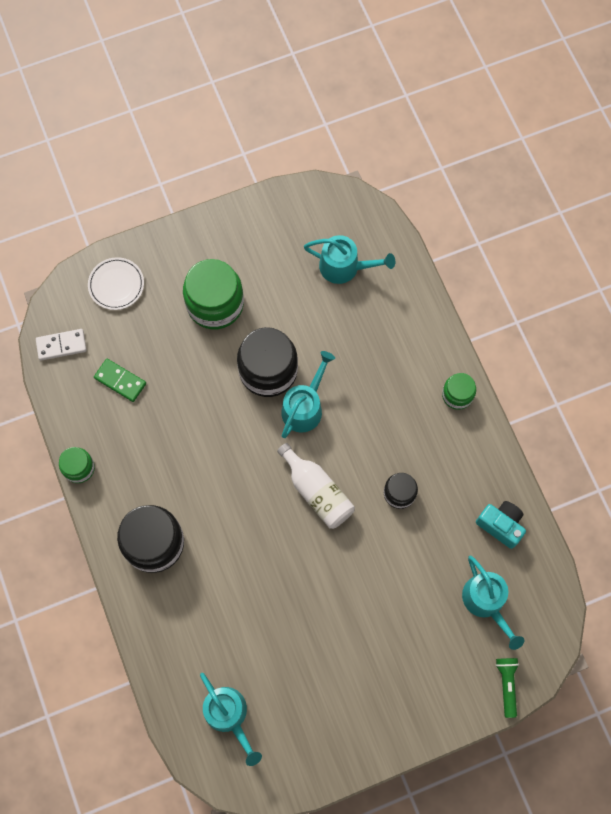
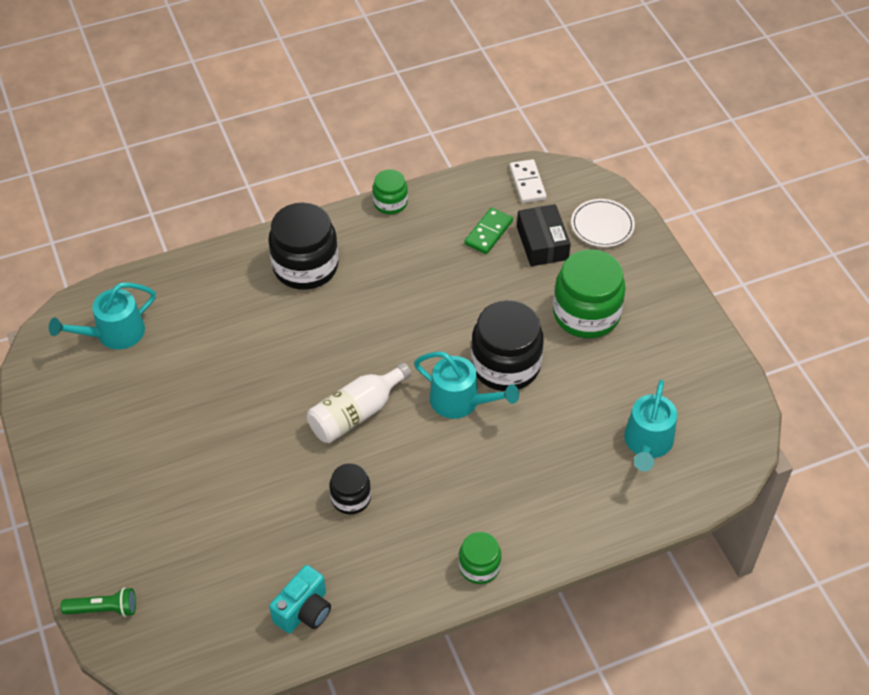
camera: 90 degrees right, 20 degrees down
(135, 336) = (542, 243): none -> black box
(486, 602) = (207, 590): turquoise watering can -> none

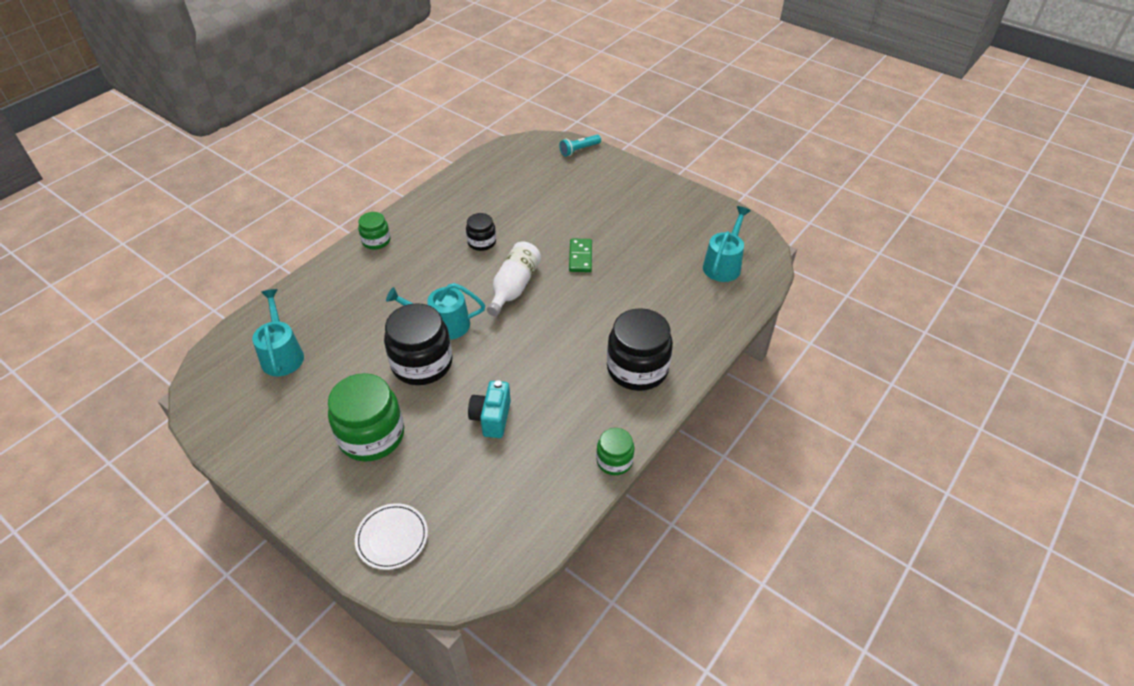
camera: 150 degrees right, 5 degrees down
(104, 609) = (579, 150): green flashlight -> turquoise flashlight
(304, 611) = (470, 186): turquoise camera -> turquoise camera (491, 418)
(488, 233) = (502, 474): green domino -> green domino (580, 257)
(527, 183) = (495, 552): white domino -> none
(542, 243) = (445, 487): black box -> none

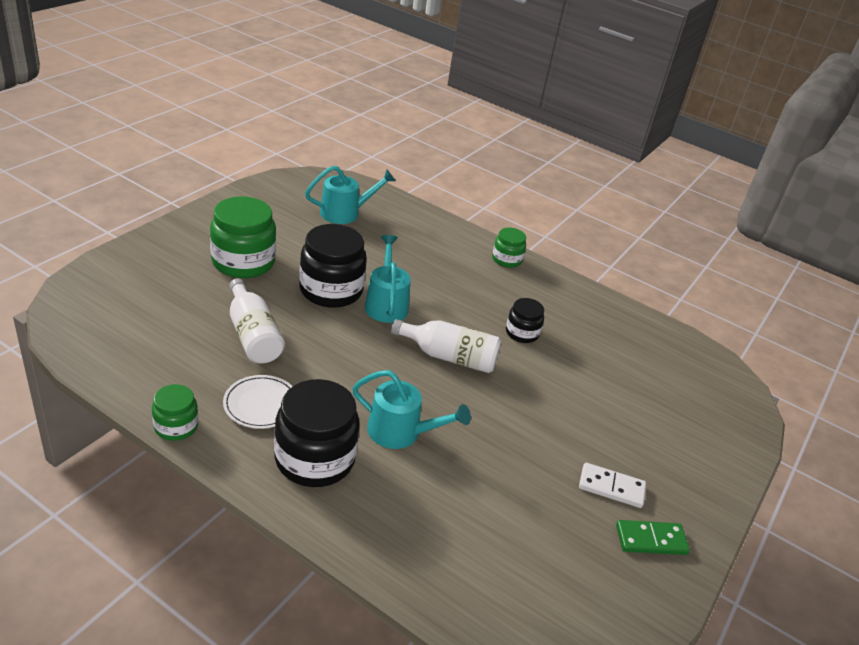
camera: 80 degrees right, 10 degrees down
(392, 538) = (127, 275): white plate -> white plate (261, 404)
(491, 418) = (253, 335): turquoise camera -> white bottle
(579, 150) = (742, 429): turquoise flashlight -> none
(580, 257) = (513, 417): green domino -> green domino (651, 539)
(640, 218) = (611, 487): none -> white domino
(723, 264) = (529, 584): turquoise watering can -> turquoise watering can (401, 432)

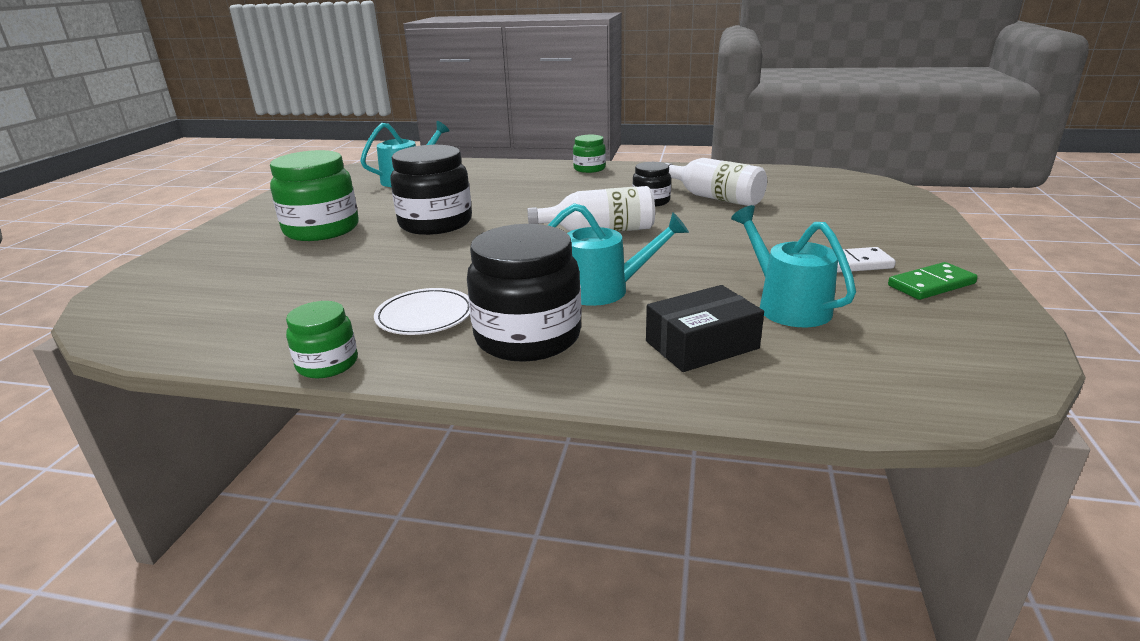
camera: 15 degrees left, 10 degrees down
(253, 335) = (372, 271): white bottle -> white bottle (715, 198)
(386, 303) = (501, 217): turquoise watering can -> turquoise watering can (787, 305)
(424, 522) = (701, 345): none -> black box

